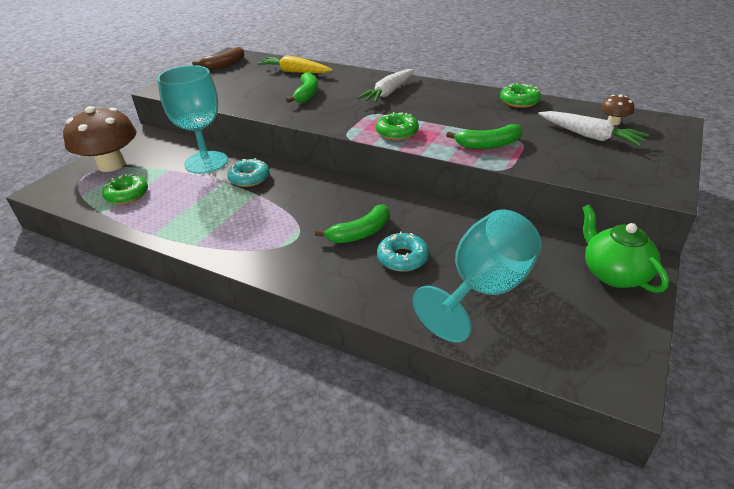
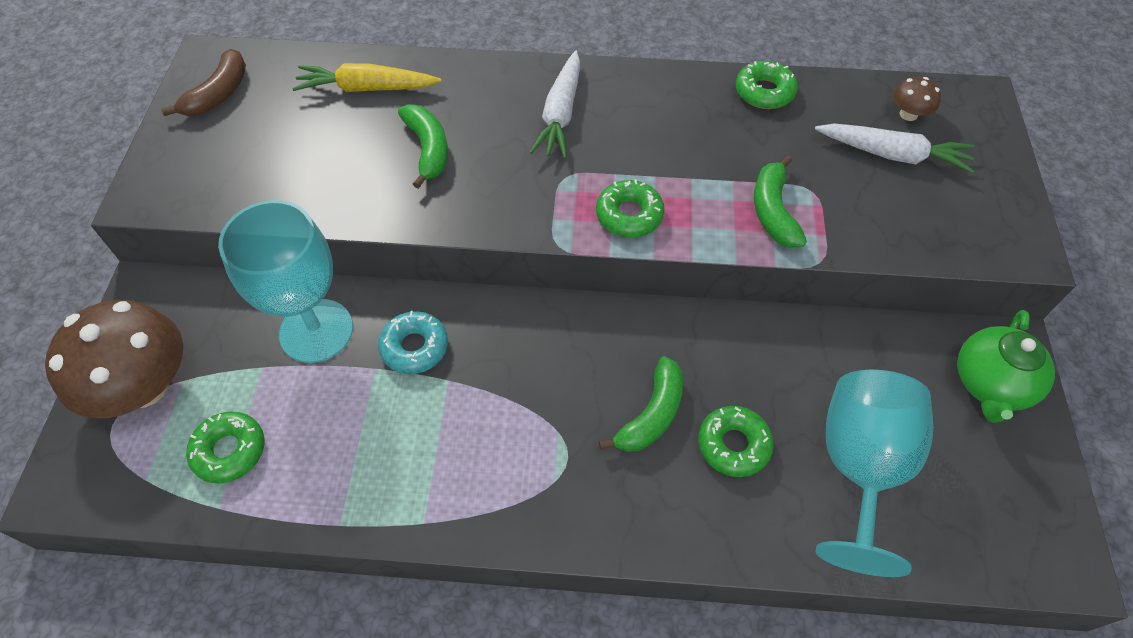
camera: 25 degrees left, 20 degrees up
(402, 258) = (733, 445): turquoise donut -> green donut
(488, 145) = (773, 211): green banana -> green banana turned 120 degrees clockwise
(614, 273) = (990, 384): green teapot -> green teapot turned 105 degrees counterclockwise

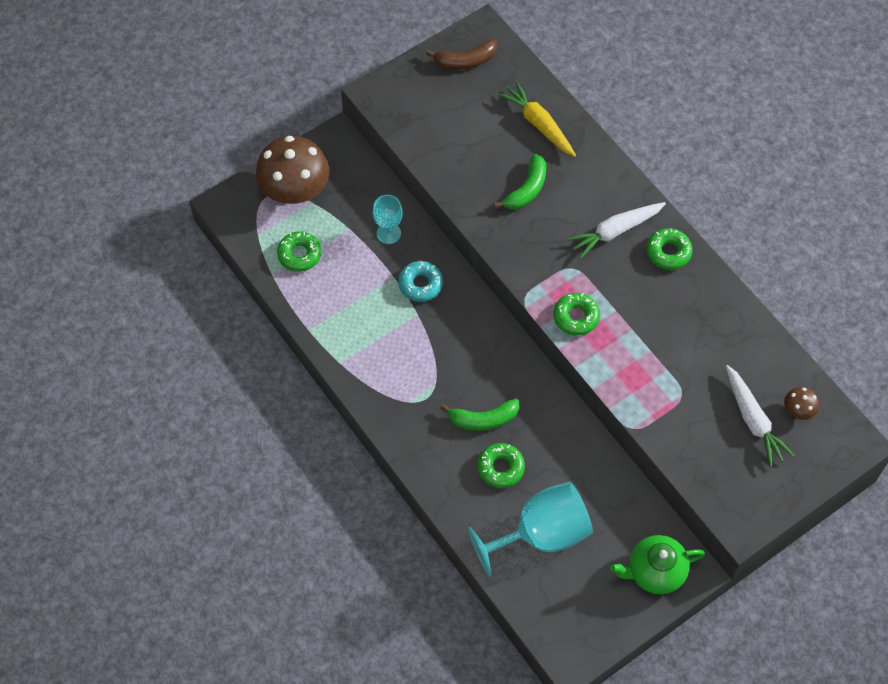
camera: 50 degrees right, 5 degrees up
(316, 331) = (388, 233): turquoise goblet -> turquoise goblet, size x0.52
(764, 92) = (739, 322): green donut -> green donut (668, 252)
(773, 211) = (647, 384): green banana -> none

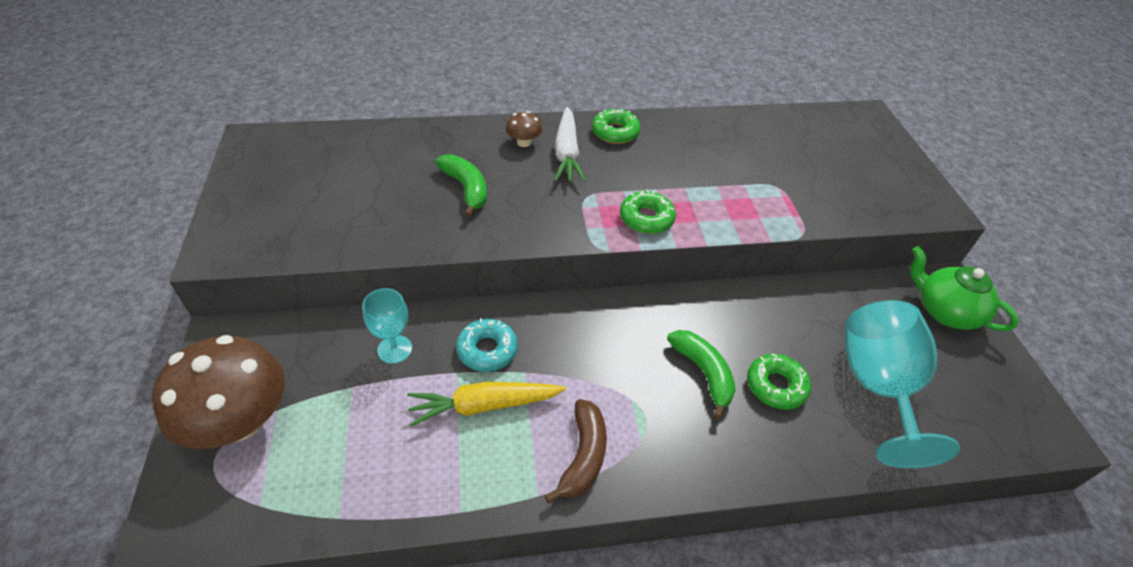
camera: 65 degrees left, 15 degrees down
(299, 254) = (338, 464): green donut -> none
(466, 61) = (269, 165): brown banana -> brown banana (583, 456)
(483, 419) = (703, 373): green banana -> green banana turned 45 degrees counterclockwise
(538, 124) = (400, 150): yellow carrot -> yellow carrot (484, 406)
(655, 571) = (945, 311): green teapot -> green teapot turned 120 degrees clockwise
(753, 420) = (824, 156): white carrot -> none
(798, 410) = (824, 129): brown mushroom -> brown mushroom (524, 142)

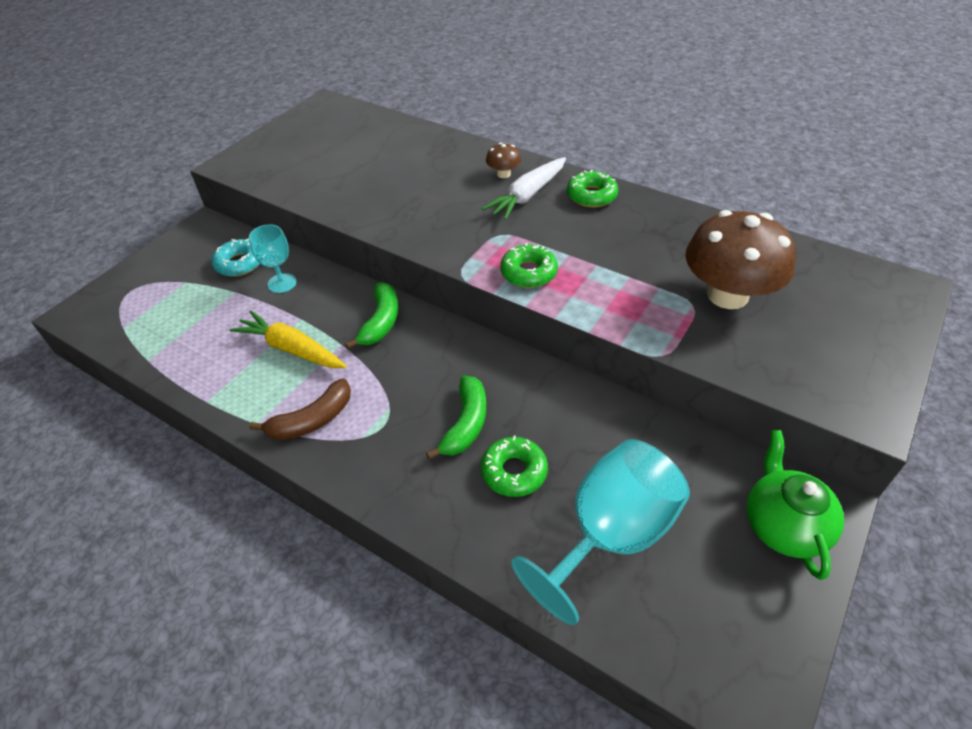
camera: 45 degrees right, 0 degrees up
(240, 421) = (163, 277): brown mushroom -> brown mushroom (727, 295)
(466, 189) = (418, 190): green banana -> green banana (381, 322)
(487, 350) = (334, 316): turquoise donut -> turquoise donut (239, 263)

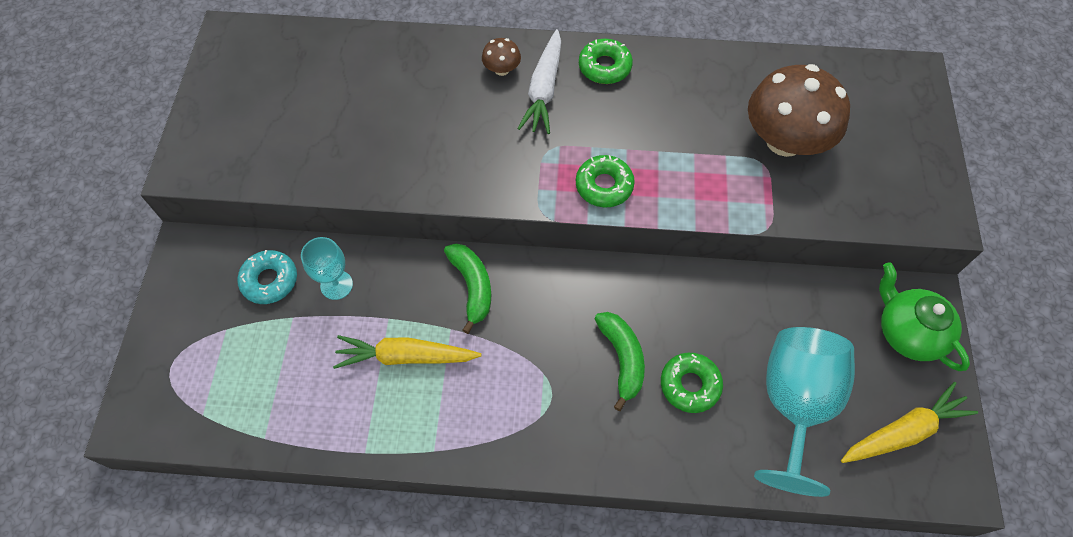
camera: 30 degrees left, 15 degrees up
(312, 420) = (483, 421): brown banana -> none
(720, 618) = (903, 431): none -> yellow carrot

